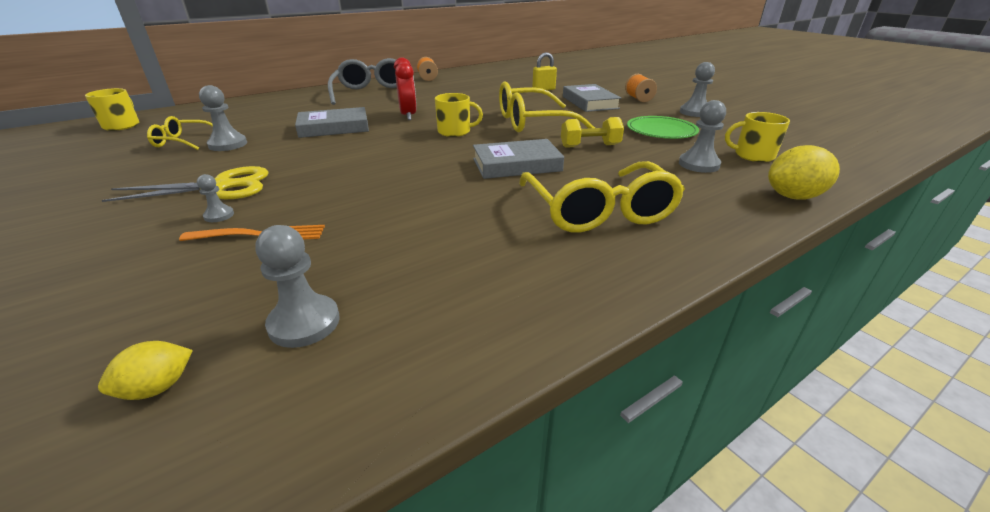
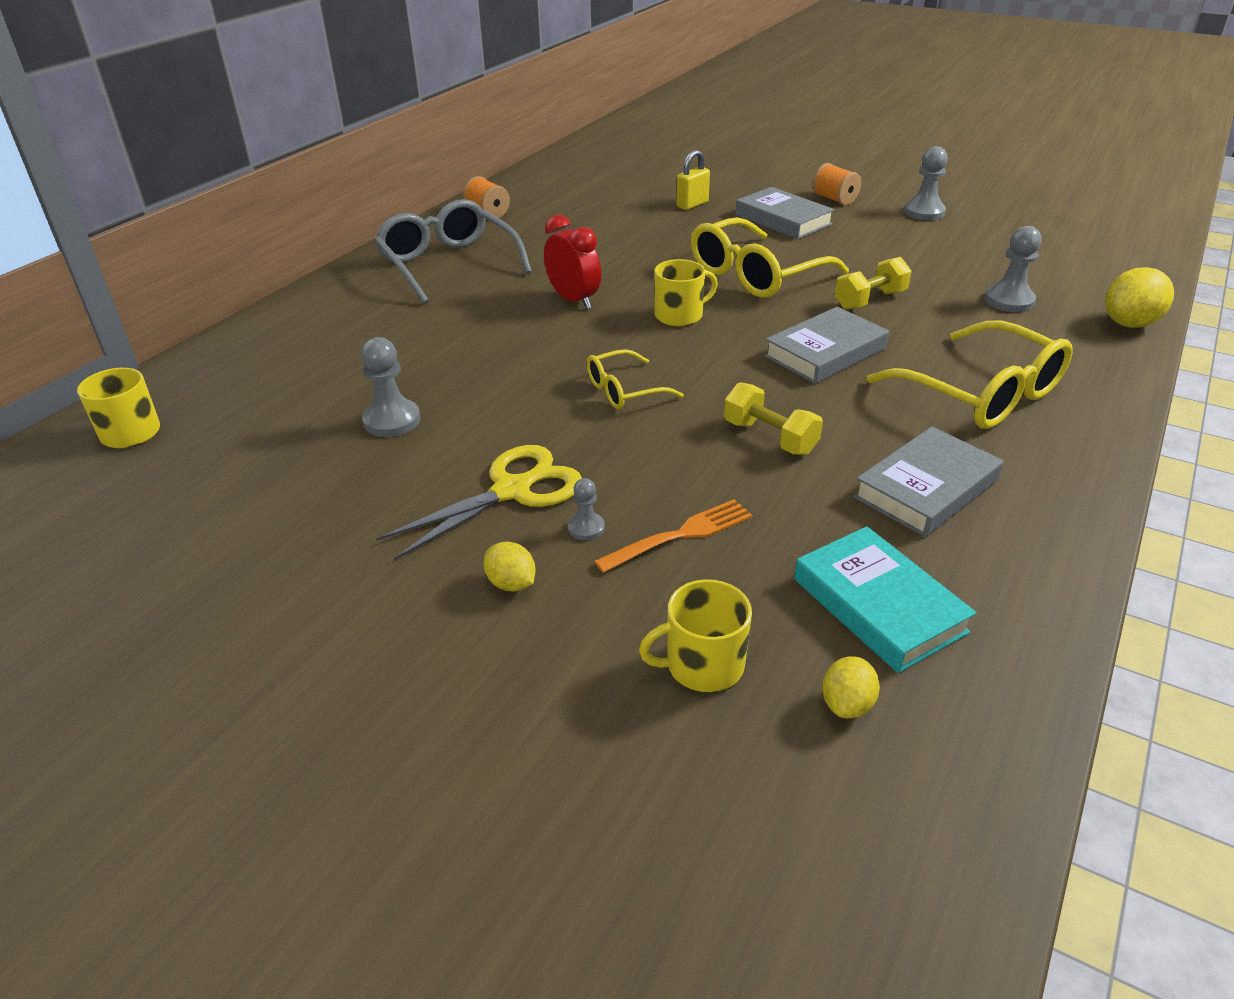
camera: 25 degrees left, 5 degrees up
(129, 231) = (511, 583): none -> yellow lemon
(182, 141) = (307, 434): yellow glasses -> yellow glasses (624, 390)
(304, 323) = (879, 605): grey pawn -> turquoise book
(334, 128) = (501, 349): grey book -> grey book (926, 488)
(406, 199) = (770, 437): none -> yellow dumbbell
(661, 131) = (919, 254): green plate -> none
(753, 155) = (1047, 273): yellow mug -> yellow mug (702, 665)

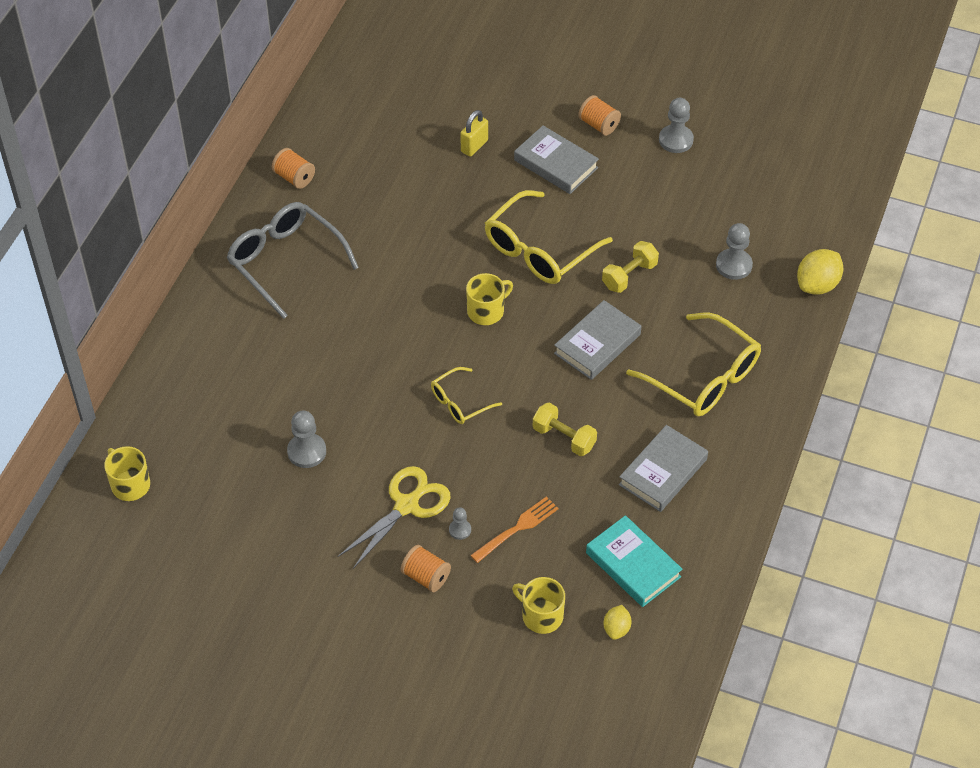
camera: 10 degrees left, 15 degrees up
(511, 583) = (426, 576): yellow lemon -> orange spool
(573, 300) = (400, 300): red clock -> none
(702, 665) = (541, 616): yellow mug -> yellow mug turned 60 degrees clockwise

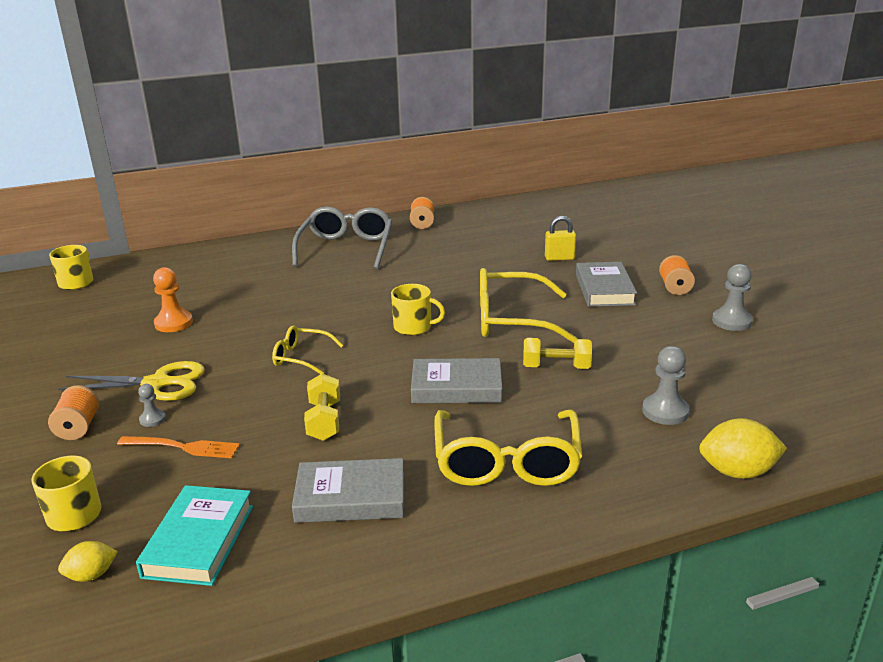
camera: 50 degrees right, 25 degrees down
(307, 451) = (173, 323): grey pawn -> orange pawn

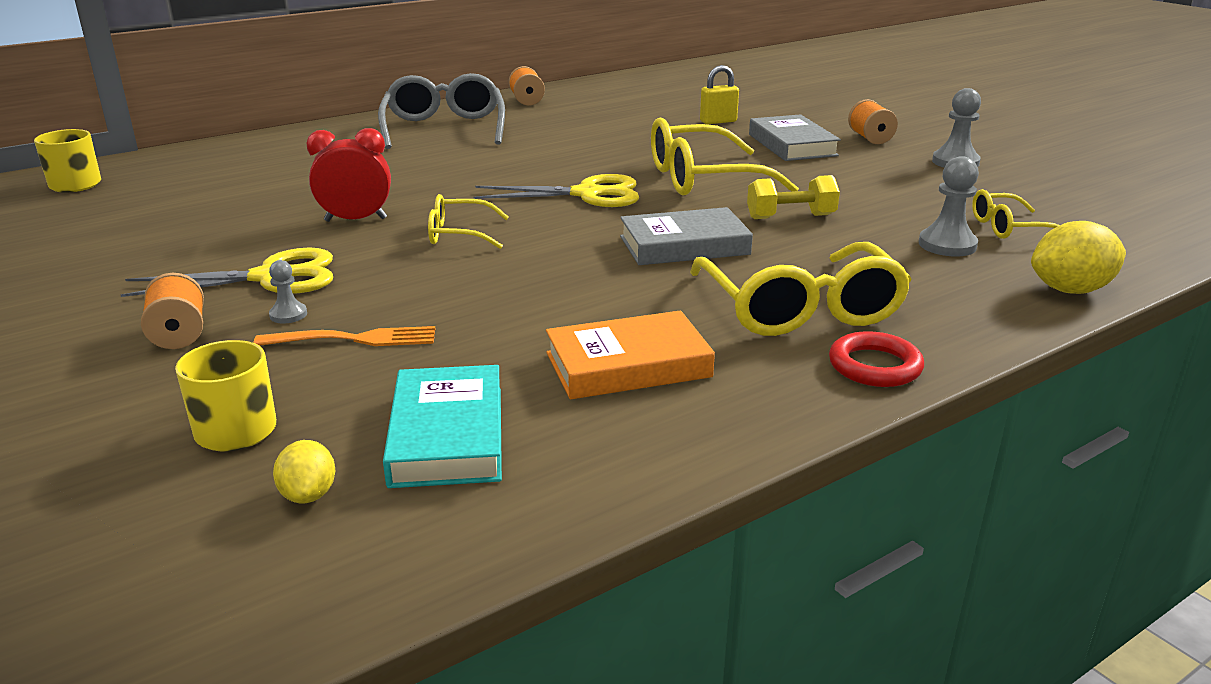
camera: 15 degrees left, 0 degrees up
(91, 575) = (309, 495): yellow lemon -> yellow lemon turned 60 degrees counterclockwise
(173, 323) = (252, 214): orange pawn -> none
(238, 335) = (355, 220): none -> red clock
(324, 421) = (536, 293): yellow dumbbell -> none
(351, 497) = (628, 365): grey book -> orange book
(413, 327) = (587, 194): yellow mug -> yellow scissors
(528, 526) = (874, 366): none -> red ring
(729, 399) = (1008, 228): none -> yellow glasses

